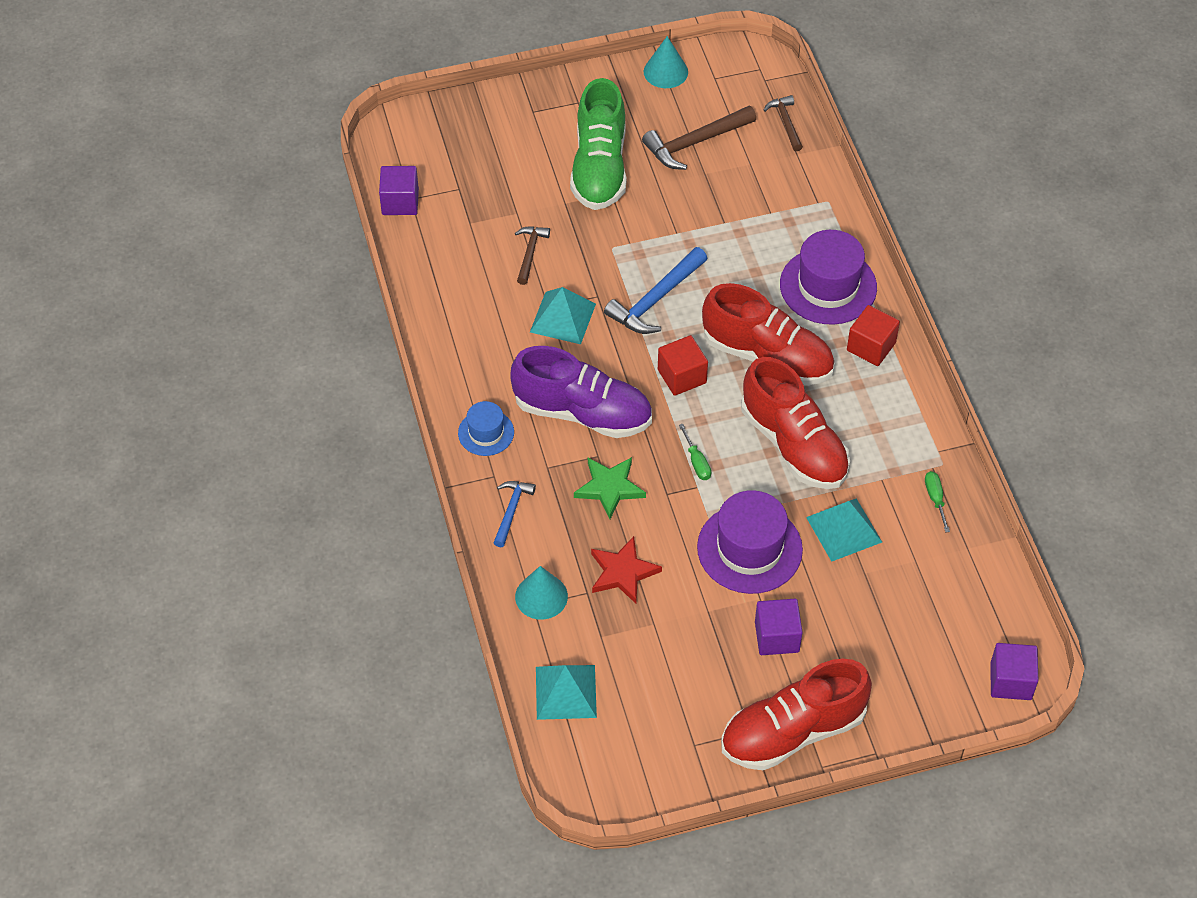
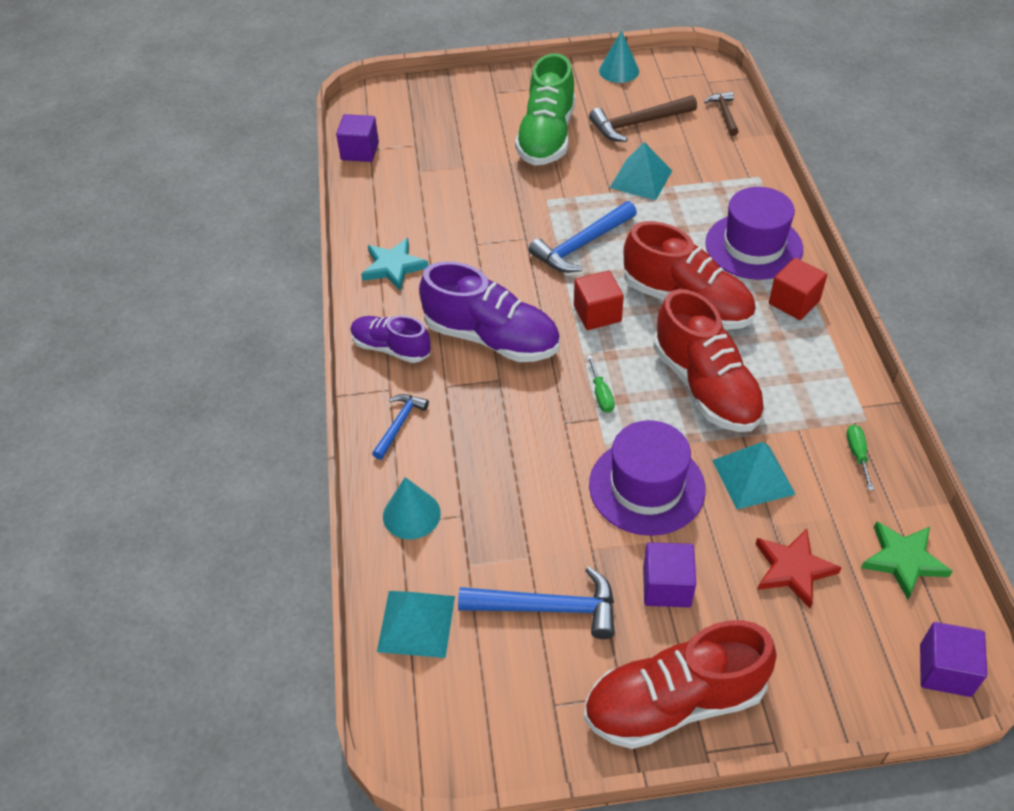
camera: 10 degrees right, 5 degrees down
(468, 341) = (393, 267): none -> turquoise star
(486, 433) = (391, 348): blue hat -> purple shoe
(530, 253) = (469, 199): brown hammer -> none
(563, 318) = (489, 254): turquoise pyramid -> turquoise pyramid (641, 179)
(609, 488) = (506, 411): green star -> green star (903, 560)
(623, 572) = (504, 498): red star -> red star (793, 569)
(677, 666) = (548, 608): none -> blue hammer

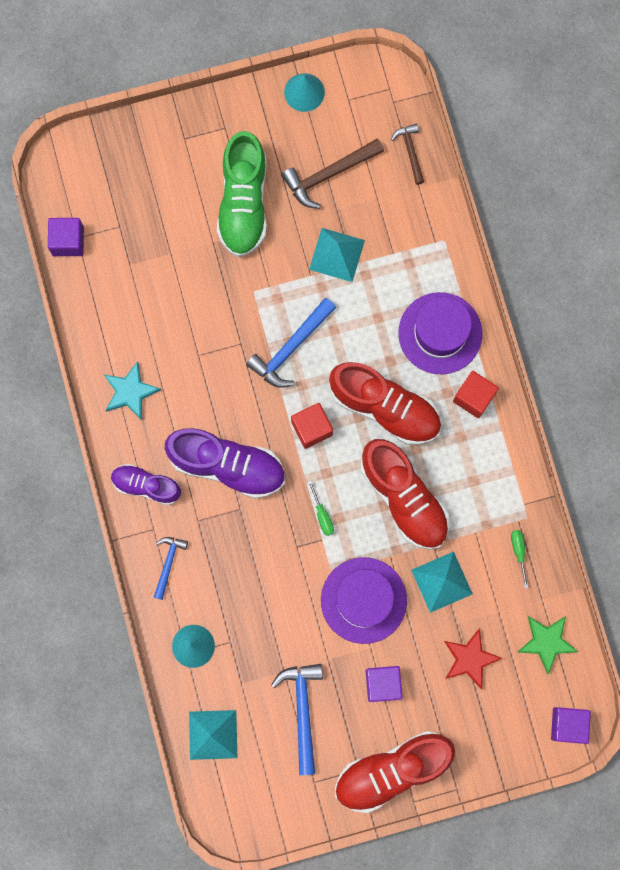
camera: 10 degrees left, 30 degrees up
(548, 608) = (302, 711): blue hammer -> blue hammer turned 90 degrees counterclockwise

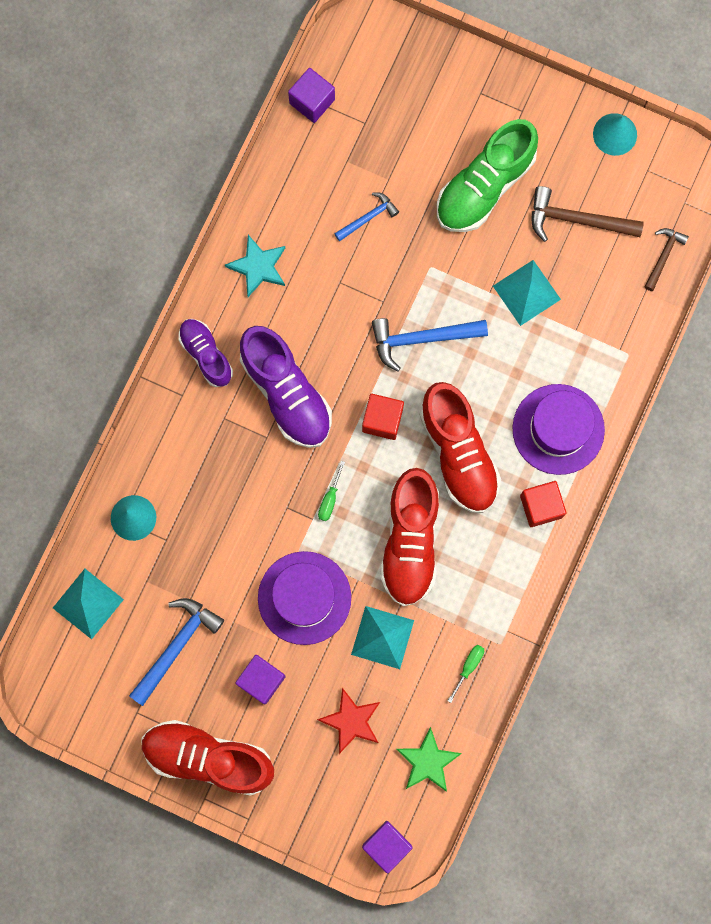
camera: 40 degrees right, 0 degrees up
(168, 563) = (170, 433): blue hammer -> blue hammer (368, 217)

